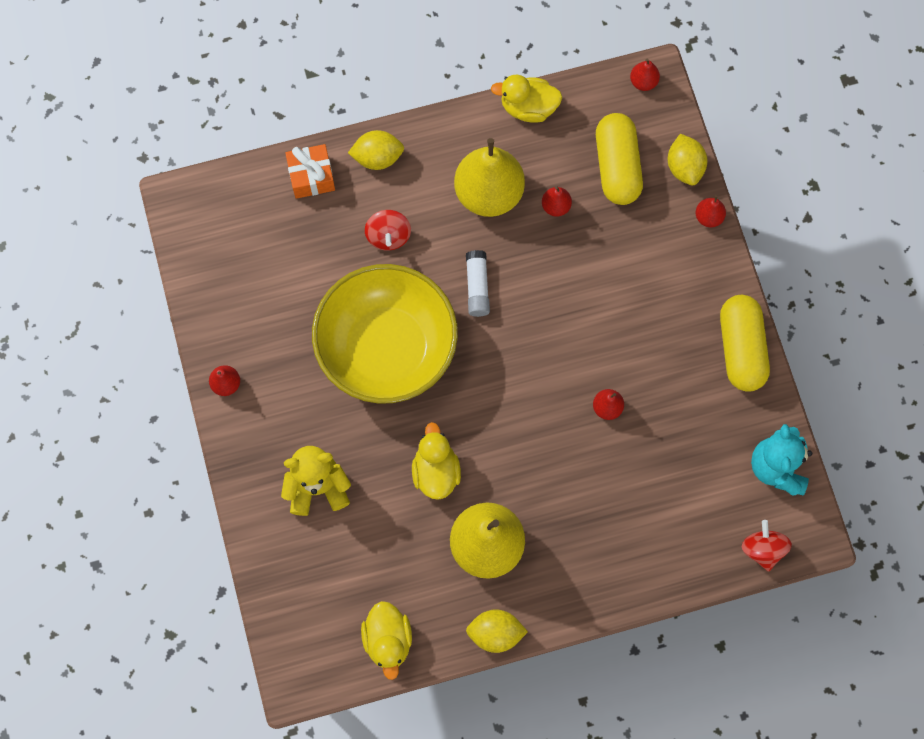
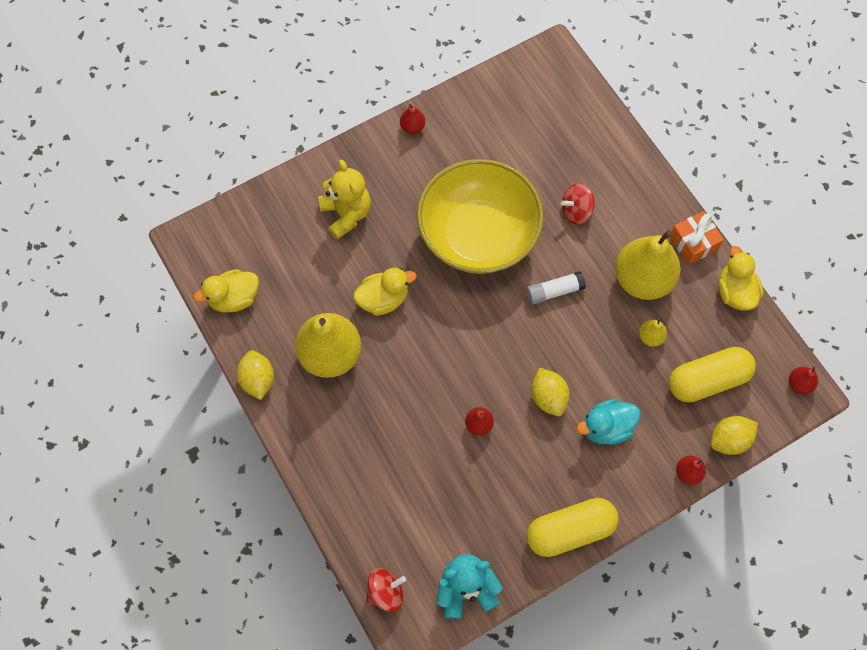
camera: 75 degrees right, 5 degrees down
(311, 177) = (607, 141): orange gift -> orange gift (693, 243)
(377, 158) = (642, 185): yellow lemon -> yellow lemon (548, 397)
(556, 206) = (650, 337): red pear -> yellow pear
(642, 281) = (606, 427): none -> turquoise duck

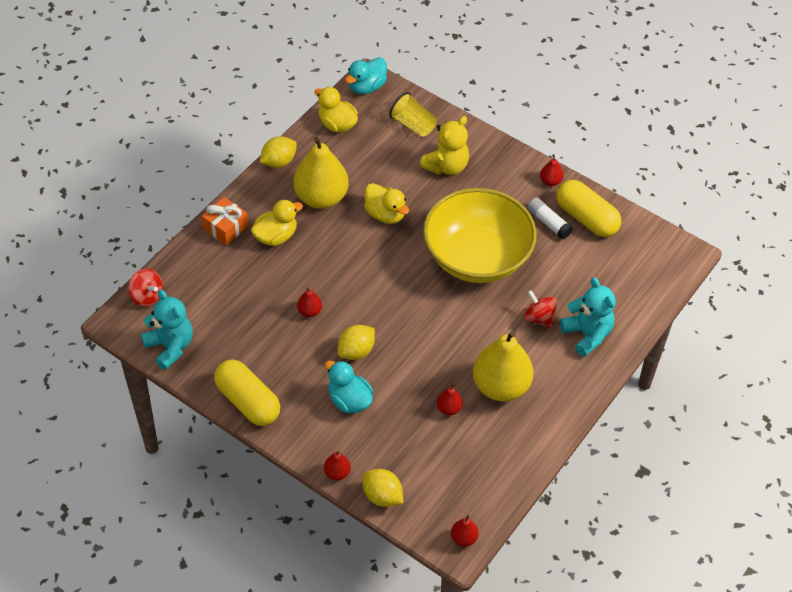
camera: 65 degrees right, 15 degrees down
(195, 247) = (366, 87): none -> turquoise duck
(273, 222) = (413, 124): none -> yellow cup
(554, 291) = (454, 326): white glue stick -> white glue stick (548, 223)
(612, 178) = (587, 334): none -> turquoise teddy bear
(650, 337) = (449, 408): yellow pear -> red pear
(693, 243) = (558, 415): orange gift -> orange gift (226, 228)
(707, 380) = (430, 463): yellow capsule -> yellow capsule (586, 218)
(734, 292) = (528, 461): yellow duck -> yellow duck (276, 236)

